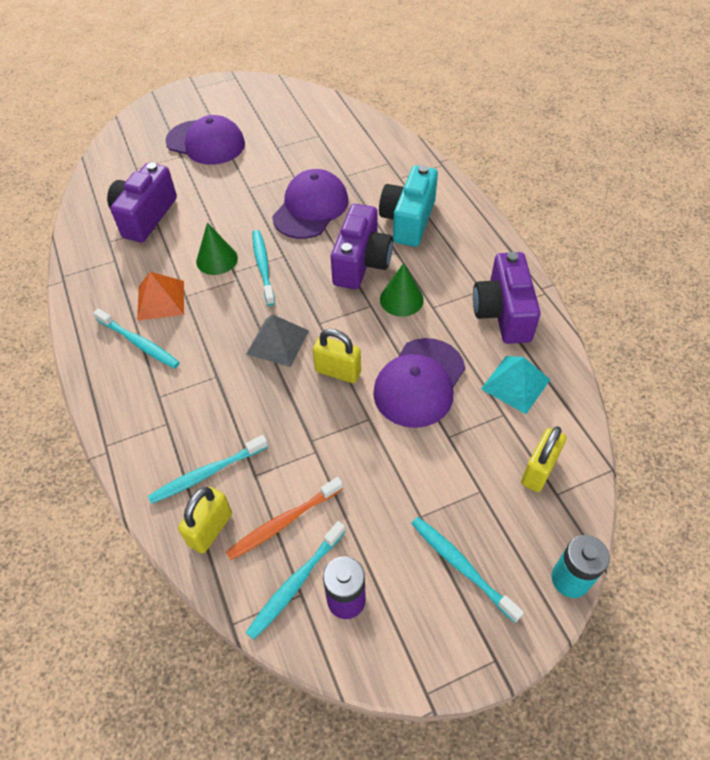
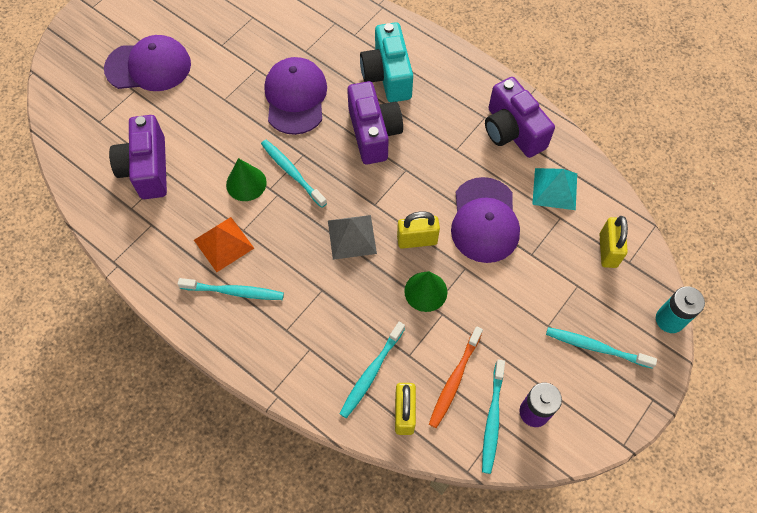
camera: 30 degrees left, 10 degrees up
(401, 299) = (427, 153): green cone -> green cone (425, 291)

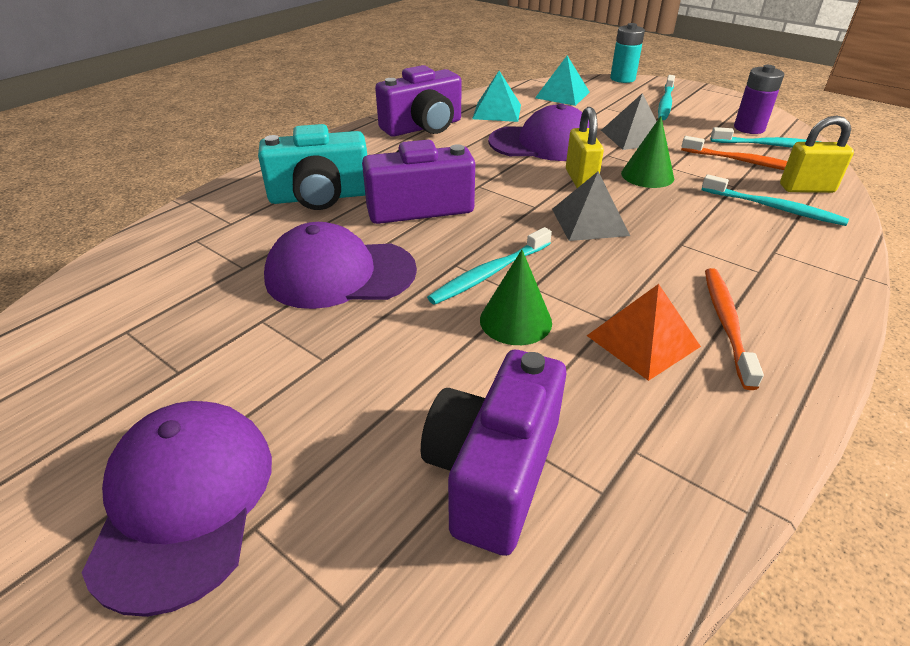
camera: 90 degrees left, 25 degrees down
(147, 168) = (493, 472): purple camera -> purple camera turned 120 degrees clockwise
(235, 292) = (726, 323): turquoise toothbrush -> orange toothbrush
(504, 297) = (633, 137): none -> grey pyramid
(608, 250) = (562, 95): yellow padlock -> turquoise pyramid

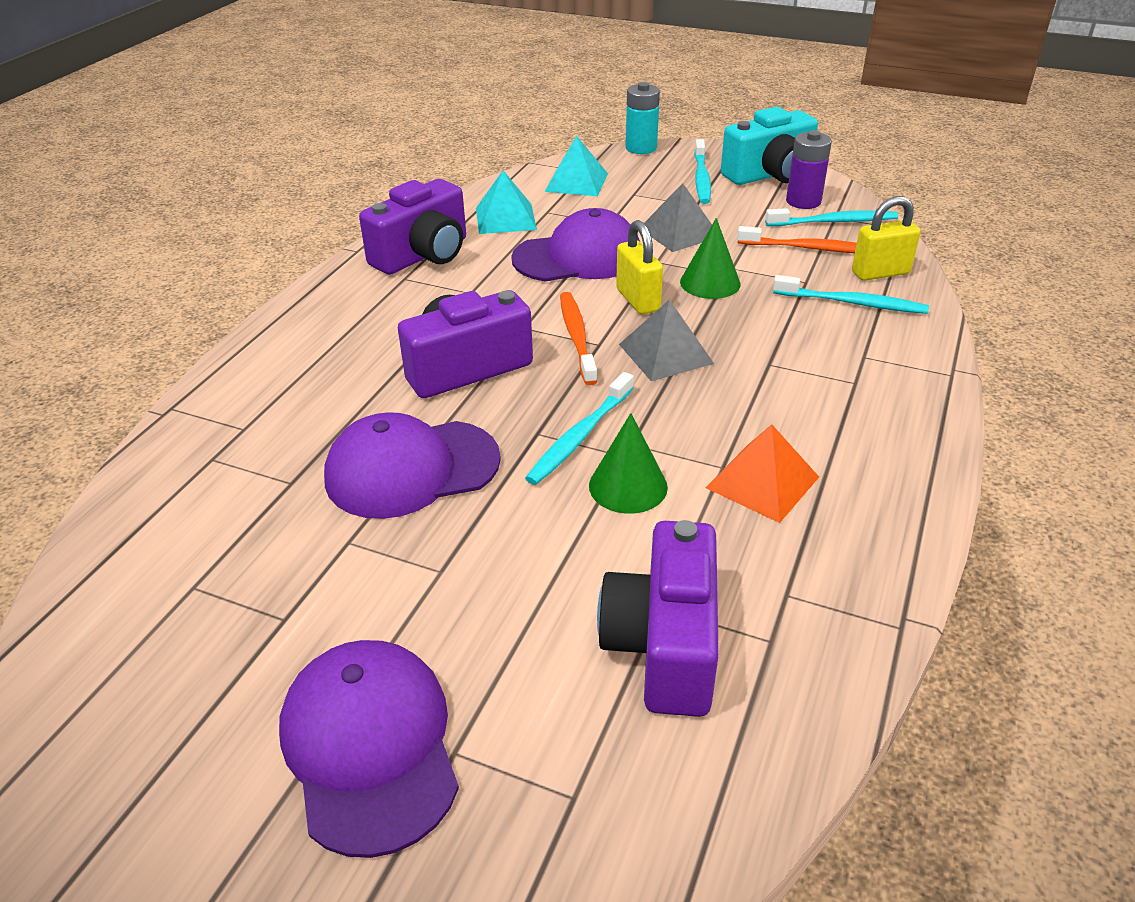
camera: 15 degrees left, 0 degrees up
(320, 197) = (339, 374): turquoise camera -> turquoise camera (770, 174)
(726, 323) = (837, 447): orange toothbrush -> orange toothbrush (577, 337)

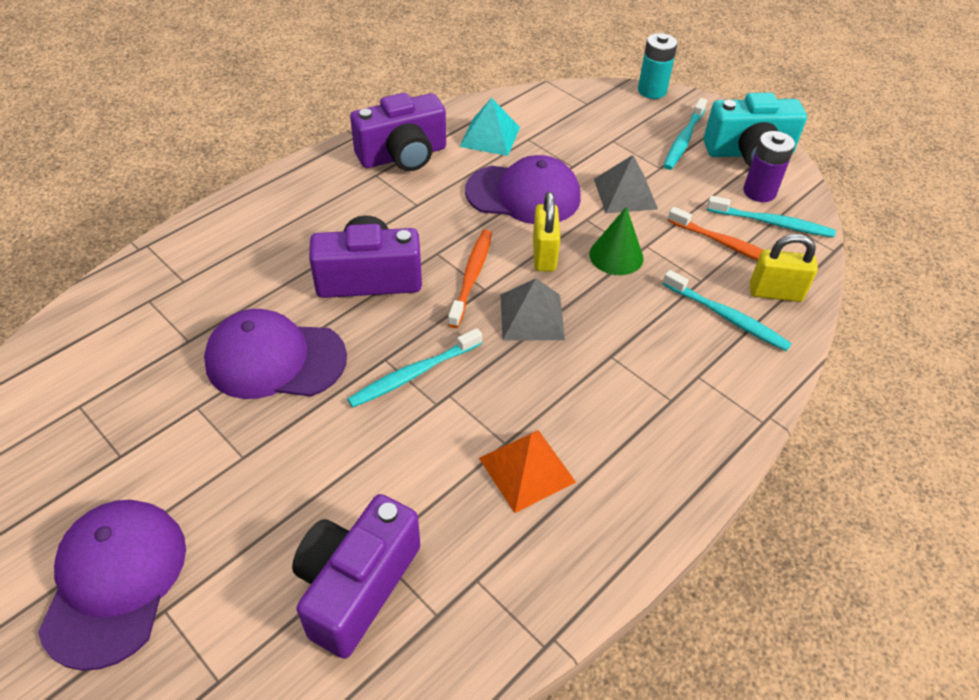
camera: 20 degrees right, 10 degrees up
(576, 182) = (572, 114): turquoise pyramid -> none
(628, 486) = (420, 434): green cone -> none

